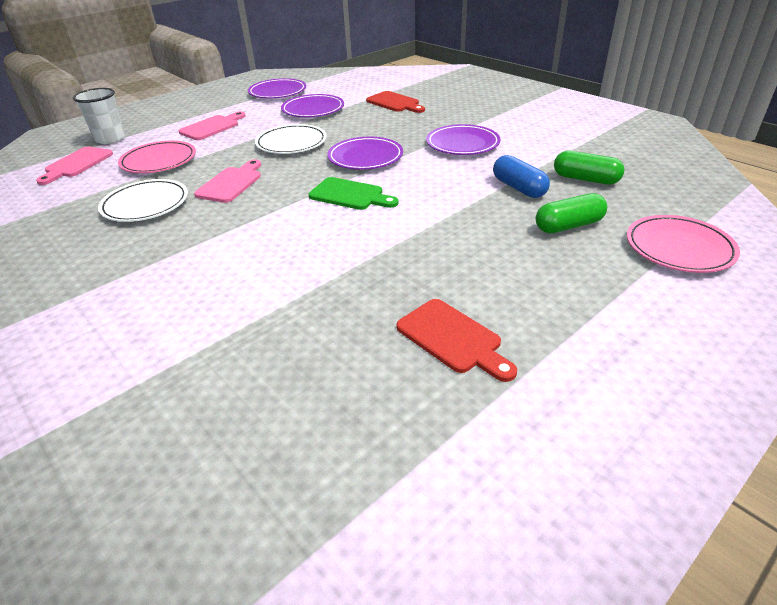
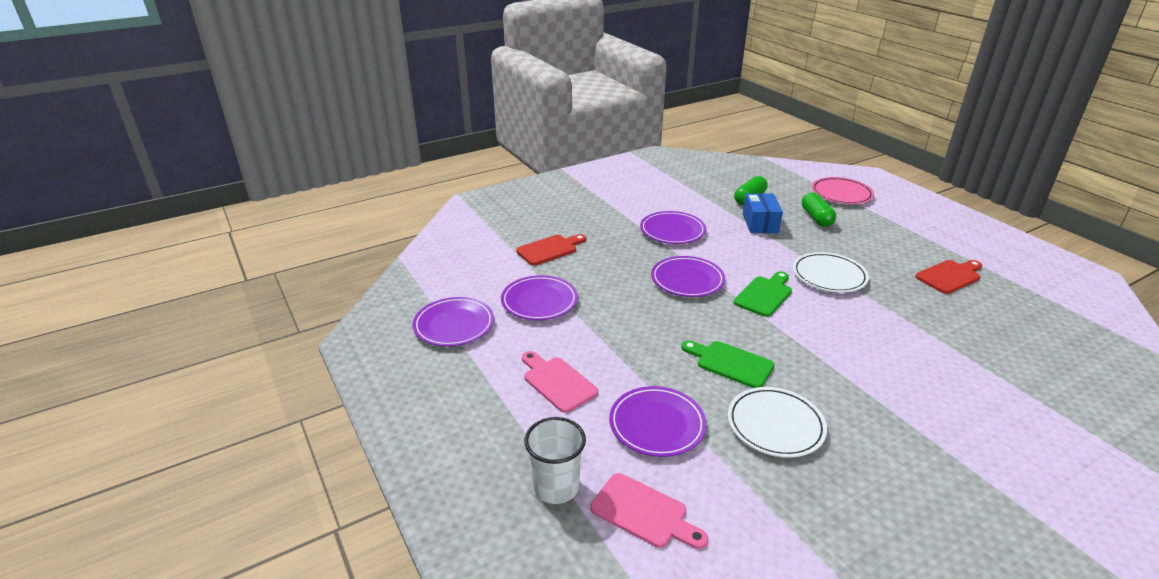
camera: 80 degrees left, 5 degrees down
(159, 161) = (657, 424): pink plate -> purple plate
(231, 183) = (730, 363): pink cutting board -> green cutting board
(291, 143) = (636, 321): white plate -> white plate (829, 276)
(518, 188) = (760, 223): blue capsule -> blue box

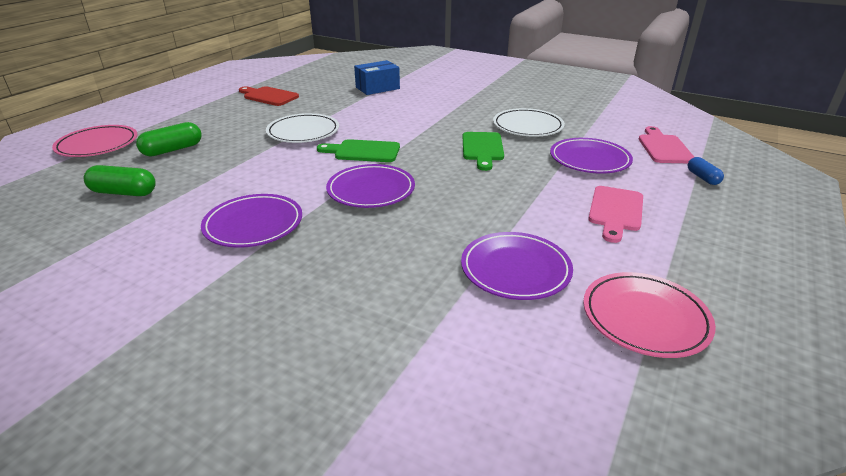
camera: 120 degrees left, 0 degrees up
(454, 325) = (645, 318): purple plate -> pink plate
(549, 249) = (382, 313): red cutting board -> none
(556, 487) = (702, 178): white cup -> blue capsule
(760, 223) = (201, 175): blue box -> blue box (377, 88)

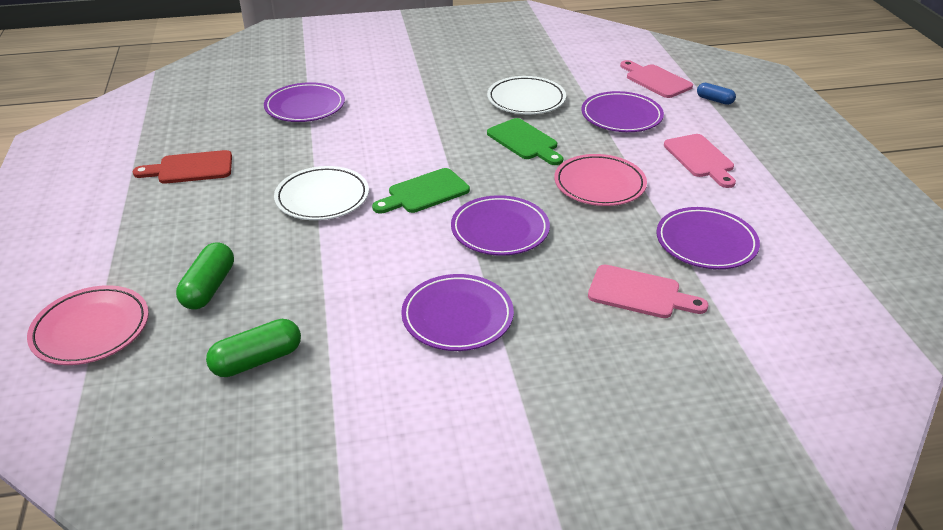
camera: 40 degrees left, 5 degrees up
(377, 88) = (305, 107): blue box -> purple plate
(395, 275) = (639, 293): none -> pink cutting board
(645, 318) = (817, 235): pink plate -> pink plate (599, 184)

